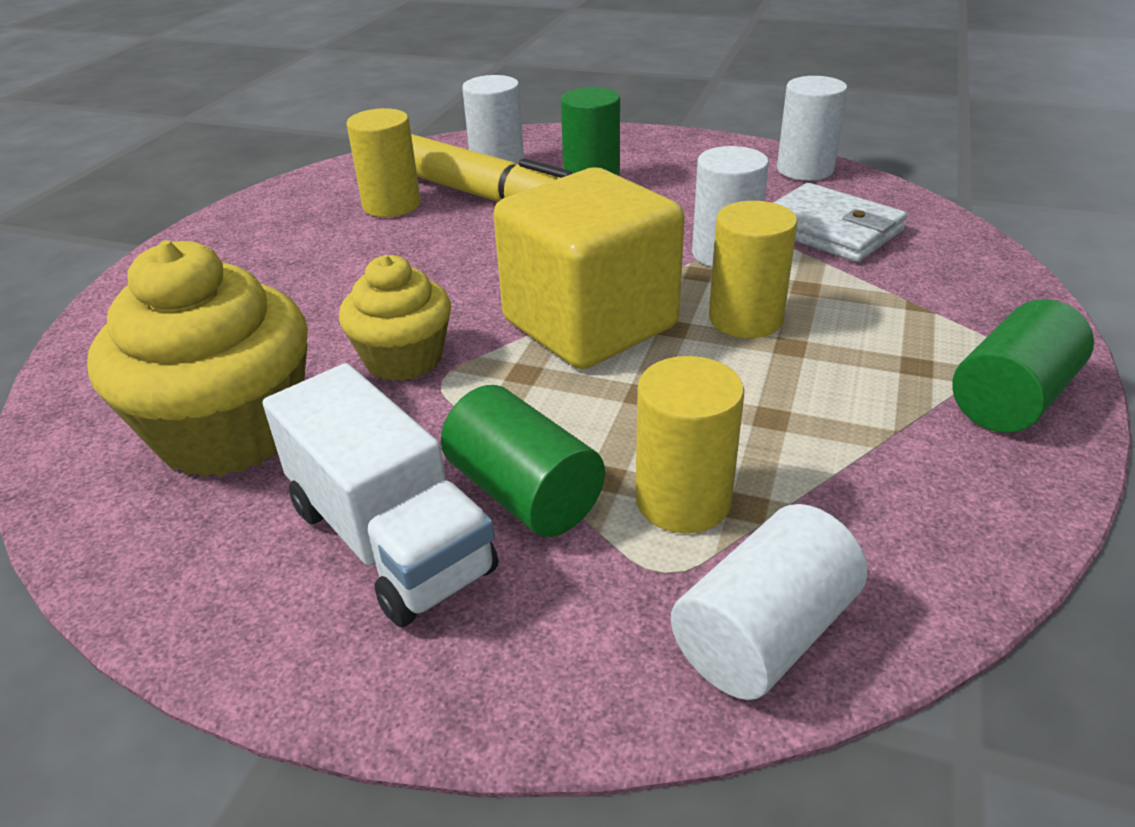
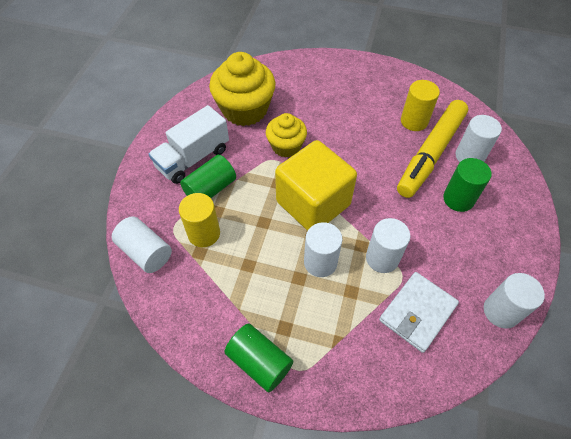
camera: 85 degrees right, 20 degrees up
(745, 319) = (320, 262): yellow cylinder -> white cylinder

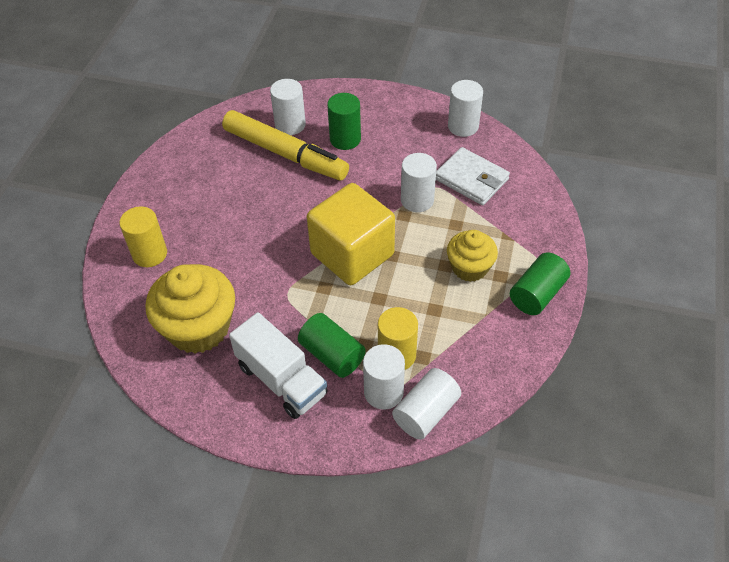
camera: 90 degrees left, 5 degrees down
(286, 146) = (267, 281): yellow cupcake -> yellow cupcake (469, 267)
(320, 262) = (426, 248): white cylinder -> white cylinder (383, 392)
(414, 121) = (236, 163): yellow cylinder -> yellow cylinder (150, 254)

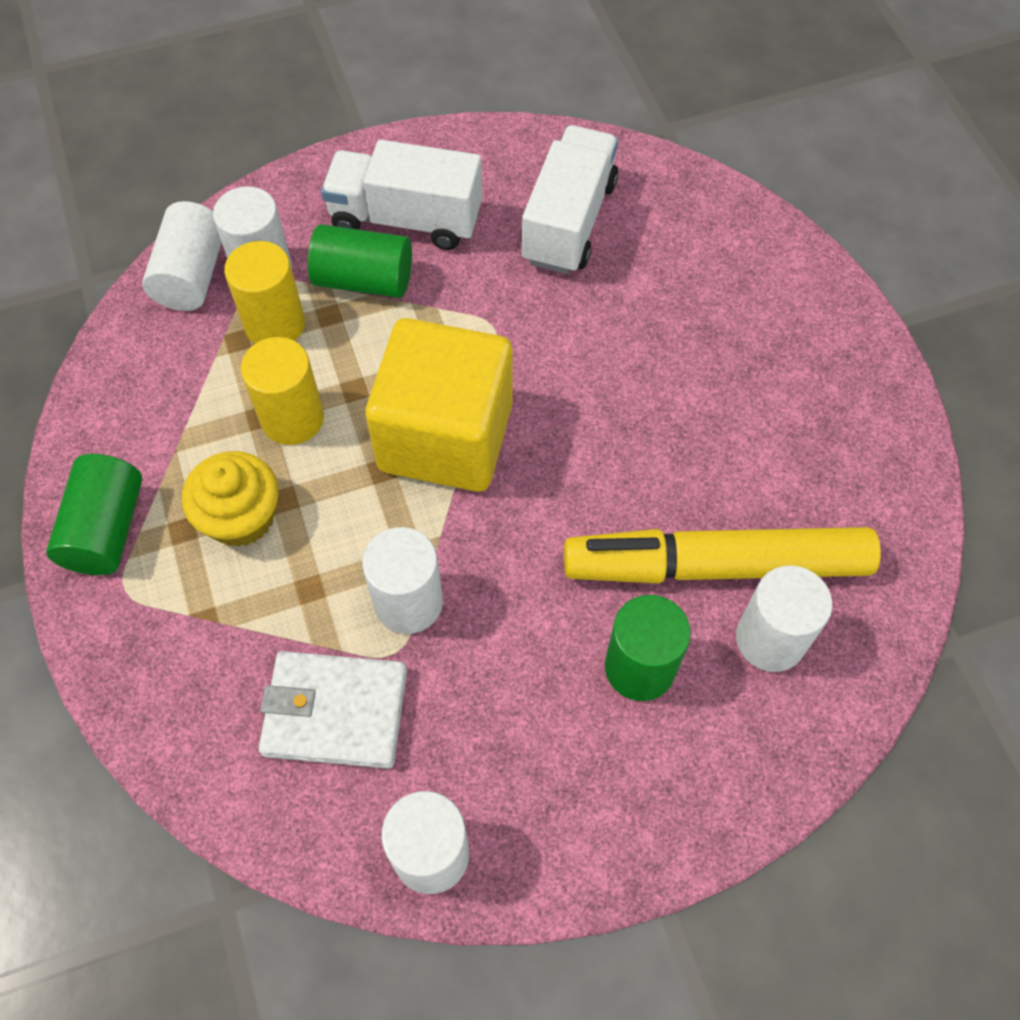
camera: 145 degrees right, 10 degrees up
(150, 254) = (739, 275): yellow cylinder -> yellow cylinder (292, 418)
(198, 328) = (569, 222): yellow cupcake -> white truck

